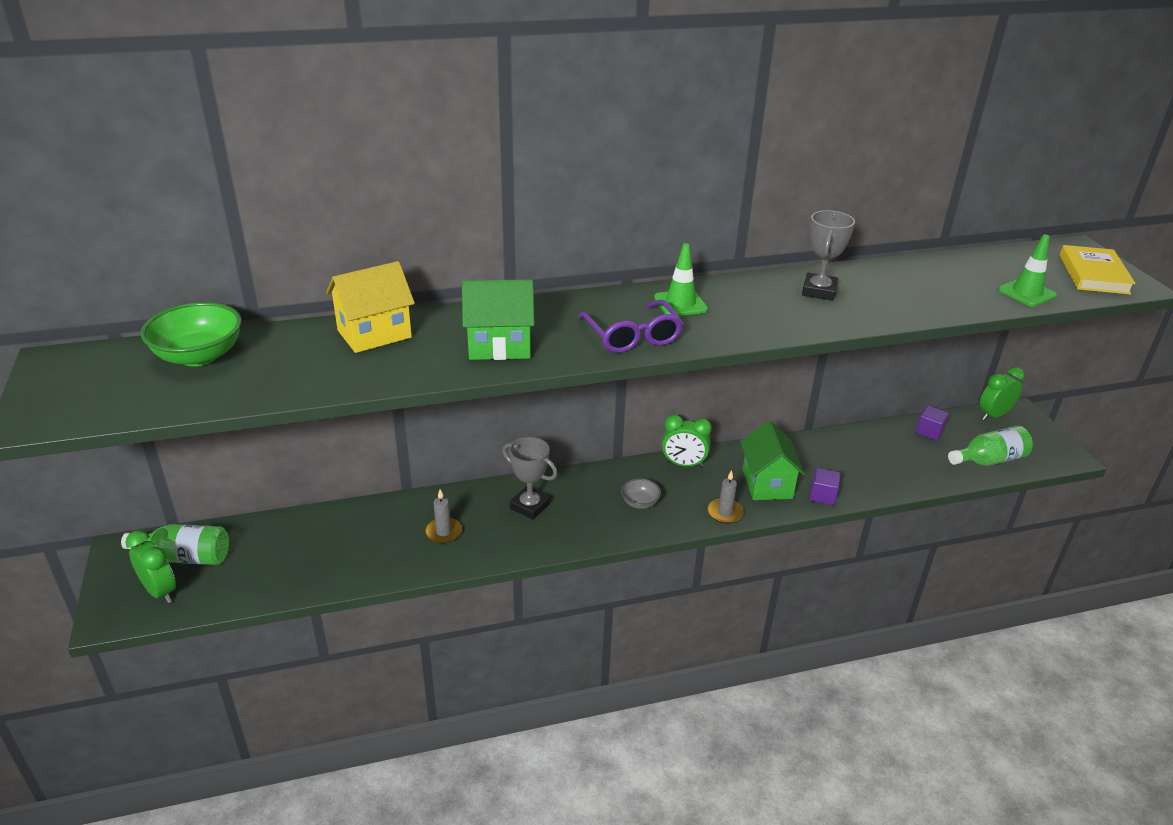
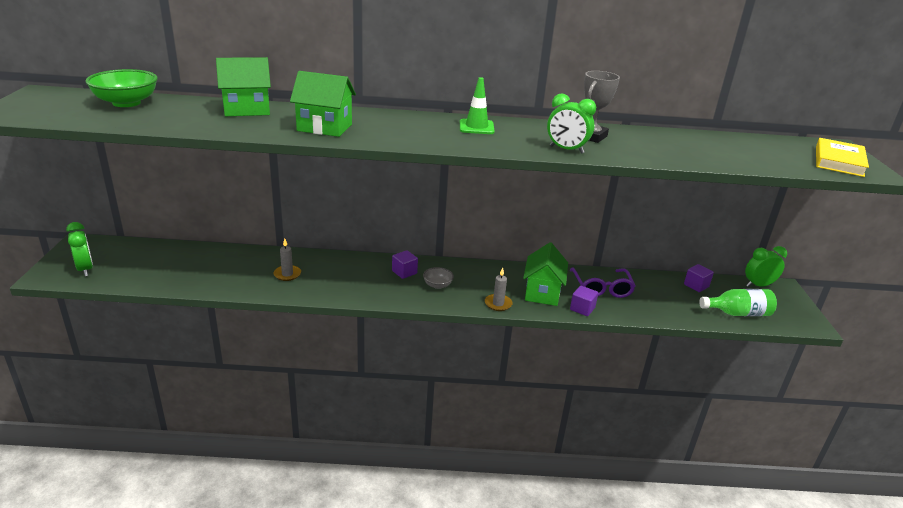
camera: 15 degrees right, 5 degrees down
(185, 557) = (114, 254): green bottle -> none
(374, 334) = (247, 110): yellow house -> green house
(530, 506) = (357, 271): grey trophy -> none
(589, 493) = (404, 272): none -> purple cube
(632, 336) = (424, 137): purple glasses -> purple glasses (601, 288)
(683, 464) = (485, 269): green clock -> green clock (566, 150)
(1027, 293) = (768, 162): green traffic cone -> none

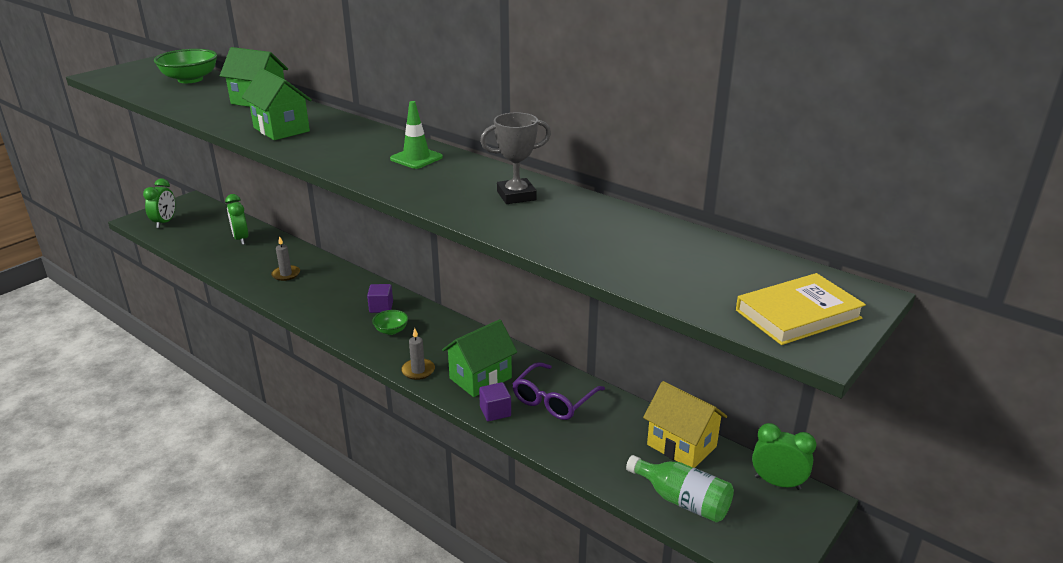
camera: 40 degrees right, 0 degrees up
(437, 285) = (391, 330): grey bowl -> green bowl
(566, 150) = (451, 203): green clock -> green clock (241, 239)
(696, 286) = (681, 446): purple cube -> yellow house

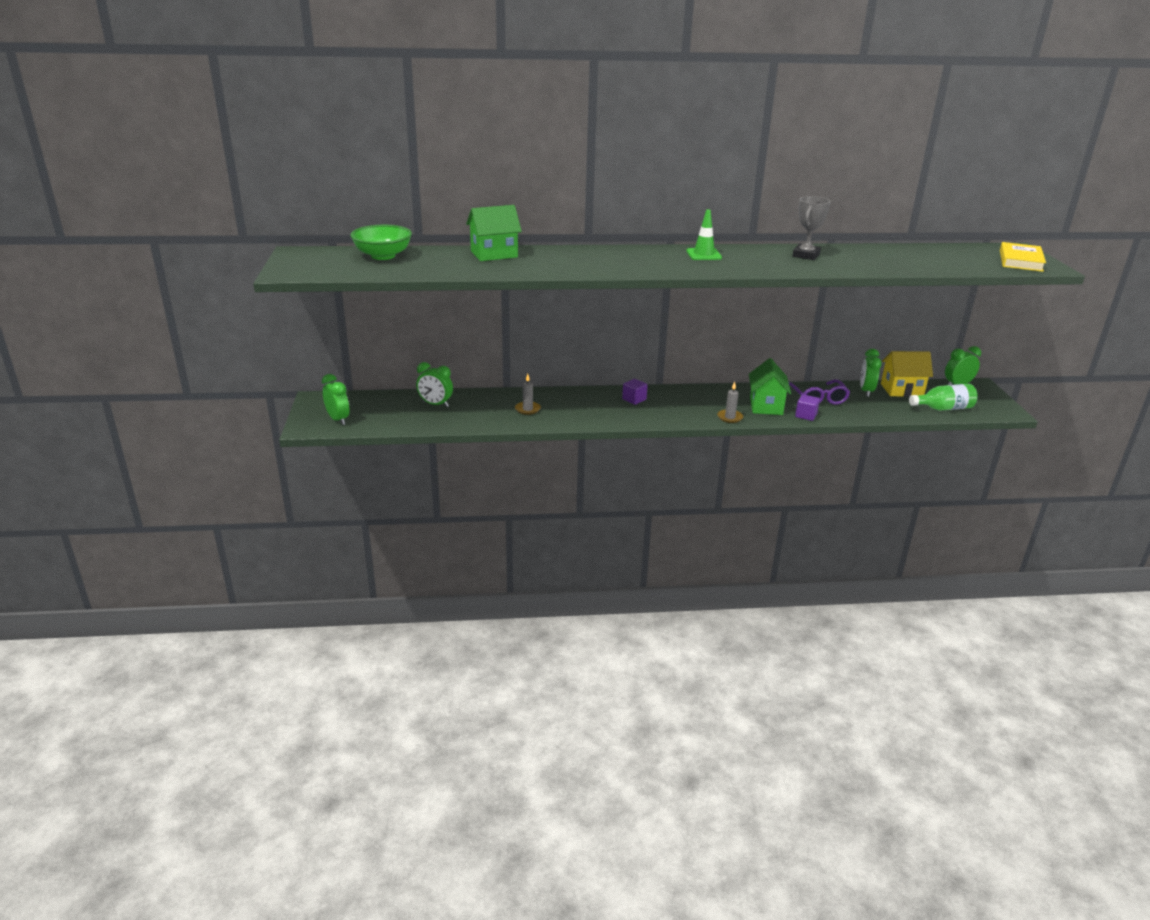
camera: 45 degrees left, 0 degrees up
(281, 129) = (574, 264): green house -> none
(391, 330) = (669, 407): green bowl -> none
(631, 422) = (866, 391): none -> green clock

